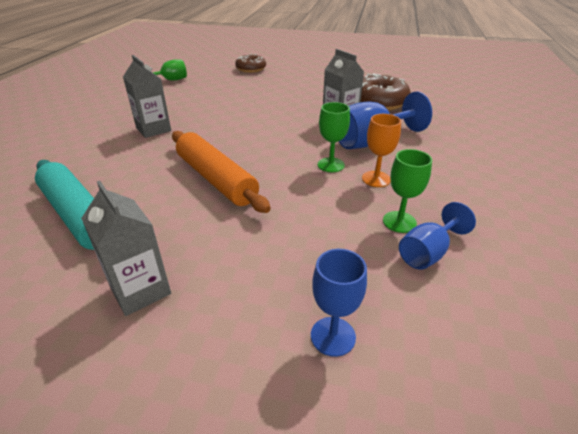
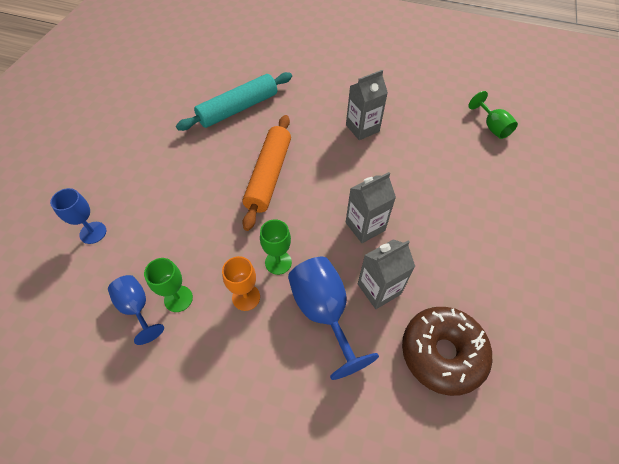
camera: 95 degrees right, 20 degrees up
(140, 290) = (160, 147): grey carton -> grey carton (365, 226)
(216, 179) = (269, 175): orange rolling pin -> orange rolling pin turned 45 degrees counterclockwise
(251, 69) = (553, 204): brown donut -> none

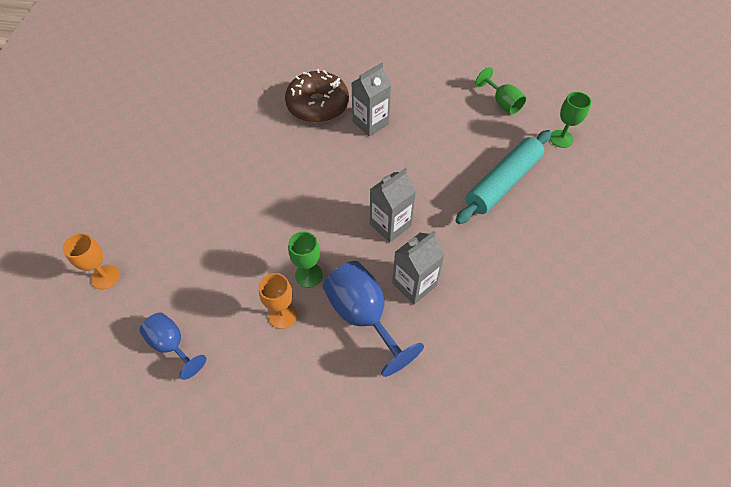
camera: 10 degrees left, 0 degrees up
(93, 232) = (105, 277): blue goblet -> orange goblet
(178, 298) = (213, 328): green goblet -> green goblet (561, 139)
(238, 108) = (234, 120): turquoise rolling pin -> turquoise rolling pin (503, 182)
(269, 175) = (281, 188): orange rolling pin -> none
(442, 353) = (483, 334): brown donut -> brown donut (317, 105)

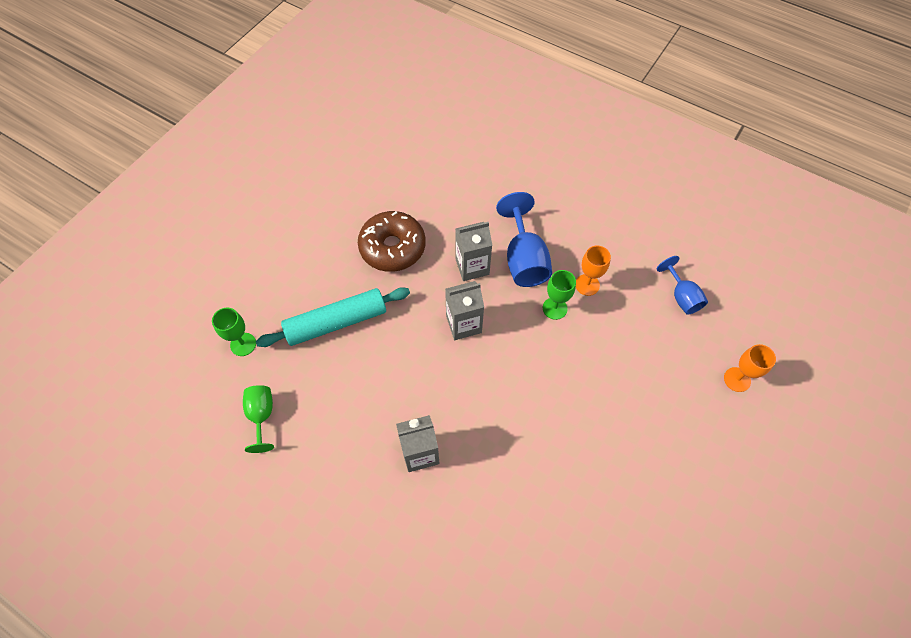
camera: 155 degrees left, 5 degrees up
(317, 105) = (467, 509): brown donut -> brown donut (392, 247)

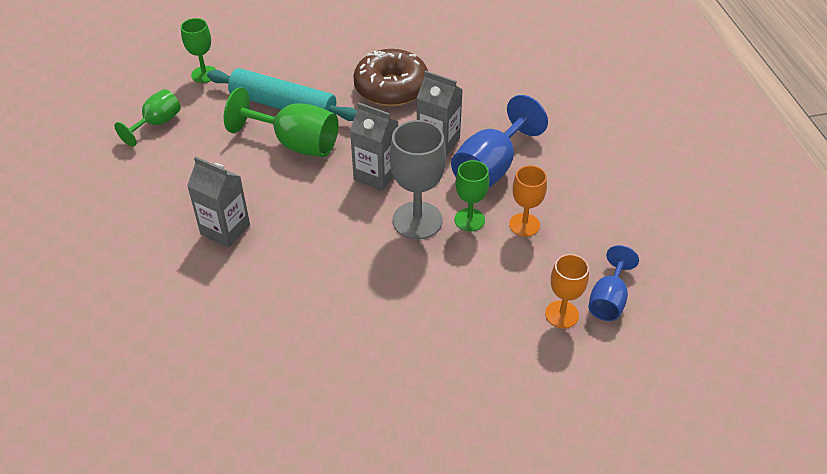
camera: 45 degrees right, 15 degrees down
(383, 346) = (295, 143): none -> green goblet
(527, 336) = (417, 220): none -> grey goblet
(737, 379) = (575, 405): orange goblet -> orange goblet (561, 314)

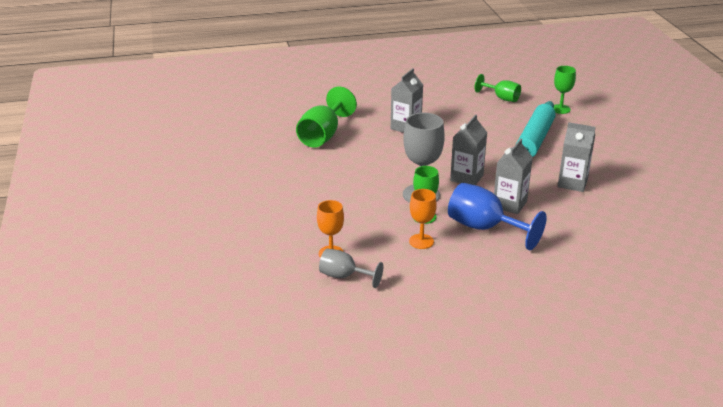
camera: 90 degrees right, 15 degrees down
(295, 143) = (493, 146): green goblet -> green goblet (323, 136)
(391, 88) = (572, 183): brown donut -> grey carton
(608, 300) = (344, 276): blue goblet -> grey goblet

